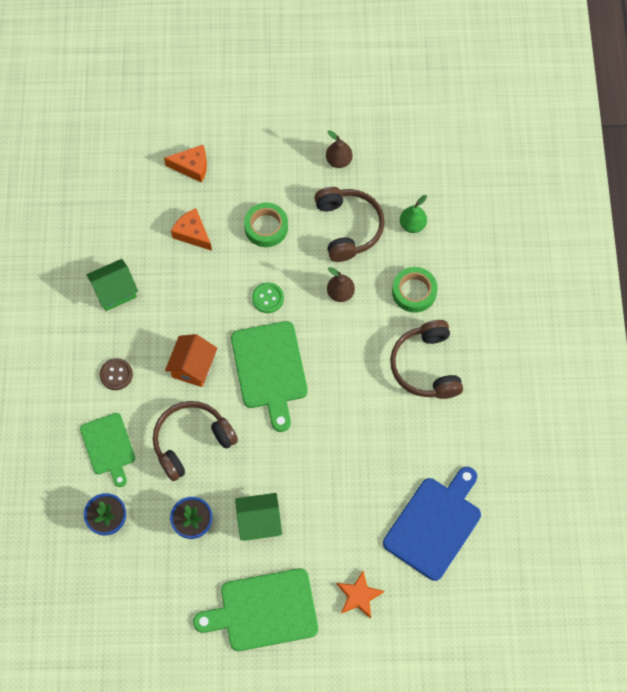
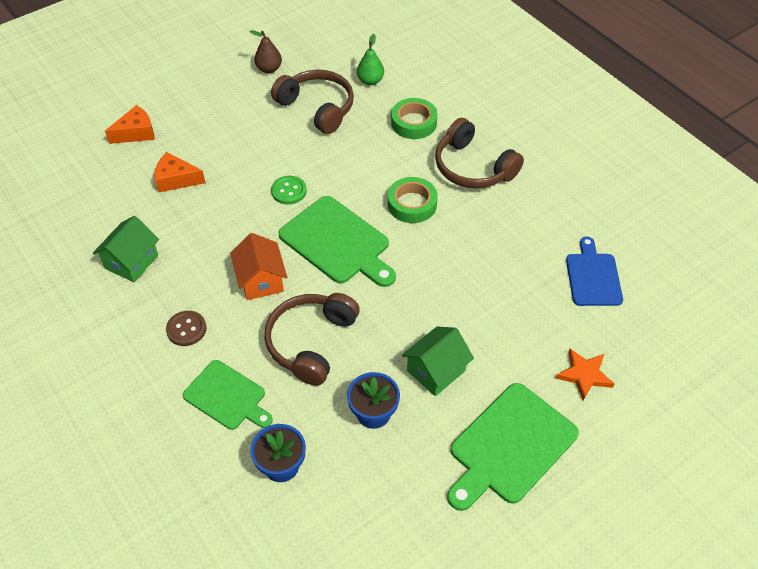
camera: 35 degrees left, 15 degrees down
(266, 227) = (243, 142): green tape -> green tape (412, 204)
(340, 293) = (351, 155): brown pear -> none
(435, 524) = (593, 276): blue cutting board -> blue cutting board, size x0.65

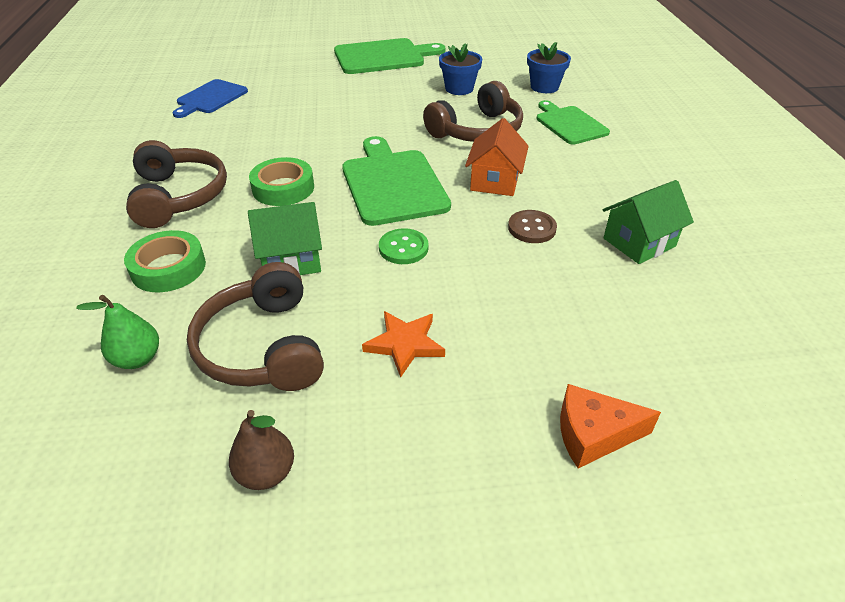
camera: 150 degrees left, 10 degrees down
(176, 179) = (548, 320): orange cheese -> none
(186, 329) = (590, 170): brown button -> brown button (532, 228)
(436, 371) = (393, 92): green house -> green house (291, 260)
(584, 375) = (295, 65): orange star -> orange star (405, 344)

